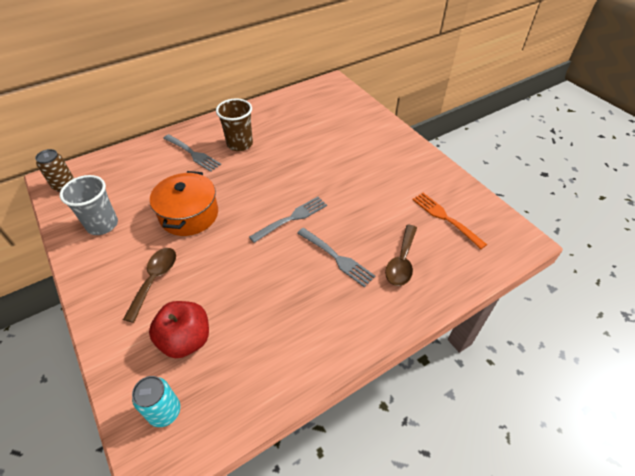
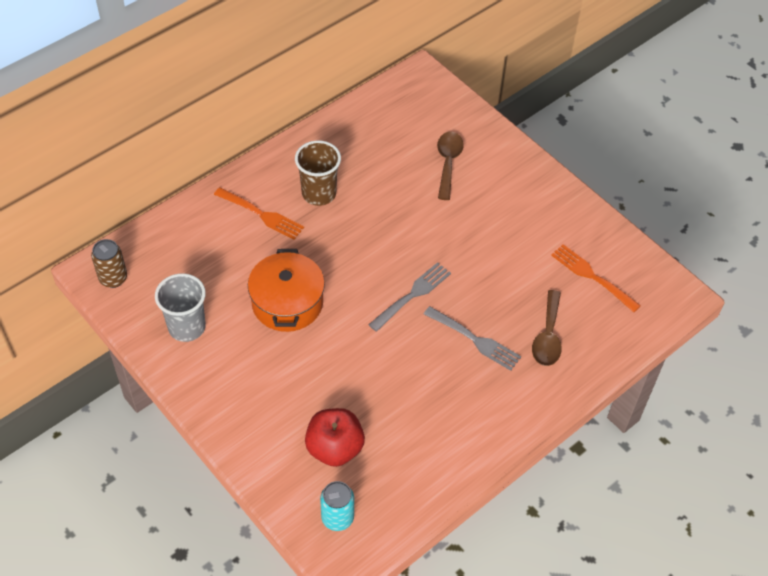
camera: 10 degrees left, 5 degrees up
(155, 280) = (277, 387): brown spoon -> brown spoon (448, 163)
(192, 153) = (261, 214): grey fork -> orange fork

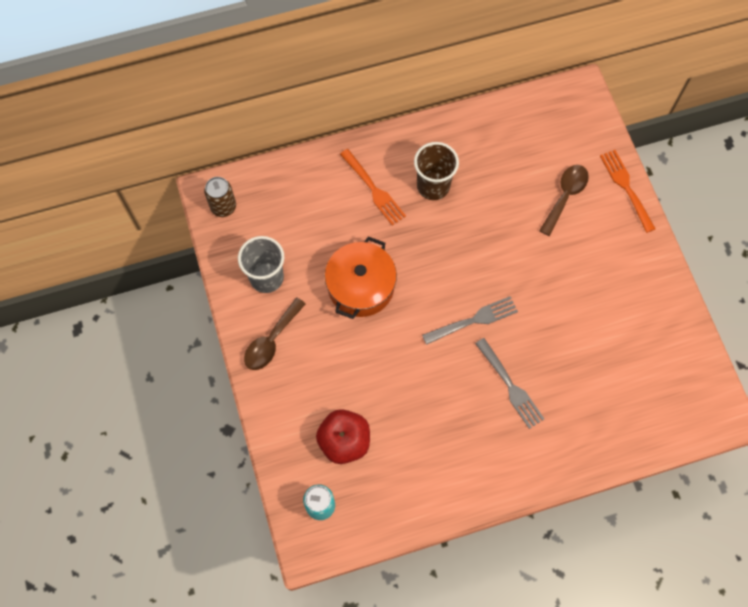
camera: 25 degrees right, 15 degrees up
(547, 336) = (578, 408): brown spoon -> brown spoon (271, 341)
(593, 277) = (648, 364): orange fork -> orange fork (627, 188)

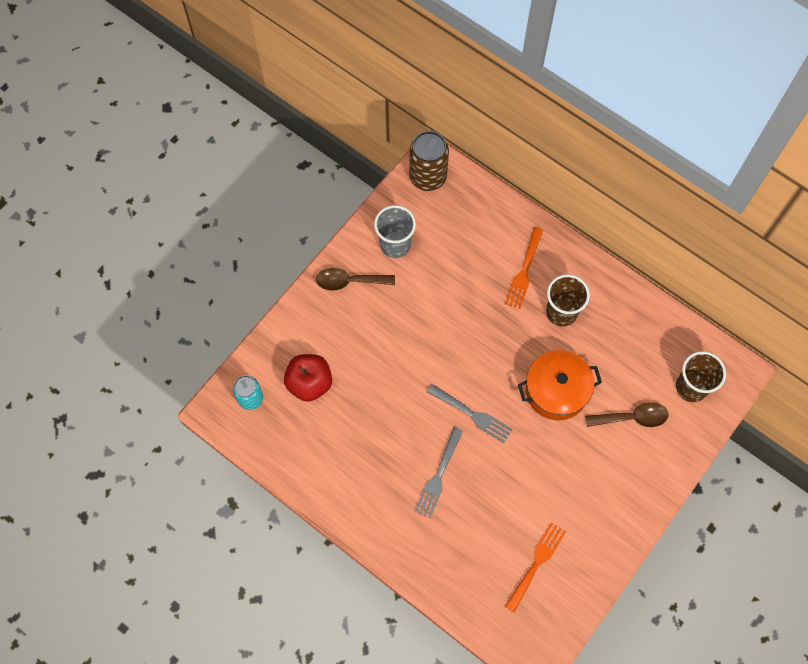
camera: 55 degrees right, 0 degrees up
(223, 207) = (428, 177): brown can -> brown can, size x1.57
(361, 286) = (438, 314): orange pot -> orange pot (556, 390)
(570, 134) = (691, 387): none -> brown cup
(627, 188) = (678, 462): orange fork -> orange fork (536, 564)

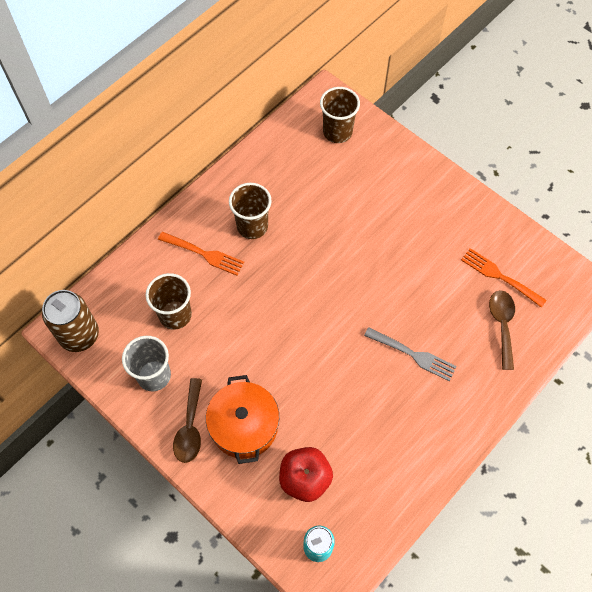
camera: 85 degrees left, 5 degrees down
(456, 254) = (175, 315): none -> brown cup
(471, 414) = (351, 318): grey fork -> none
(556, 390) = (332, 240): orange pot -> orange pot (244, 426)
(632, 418) = (363, 181): brown spoon -> brown spoon (502, 325)

